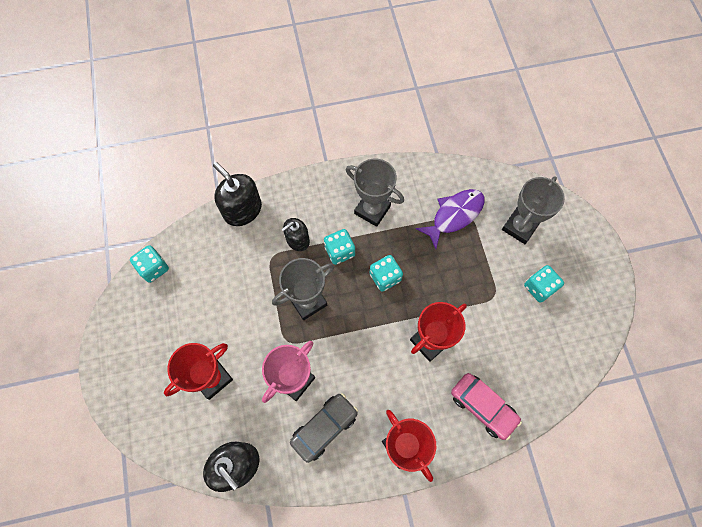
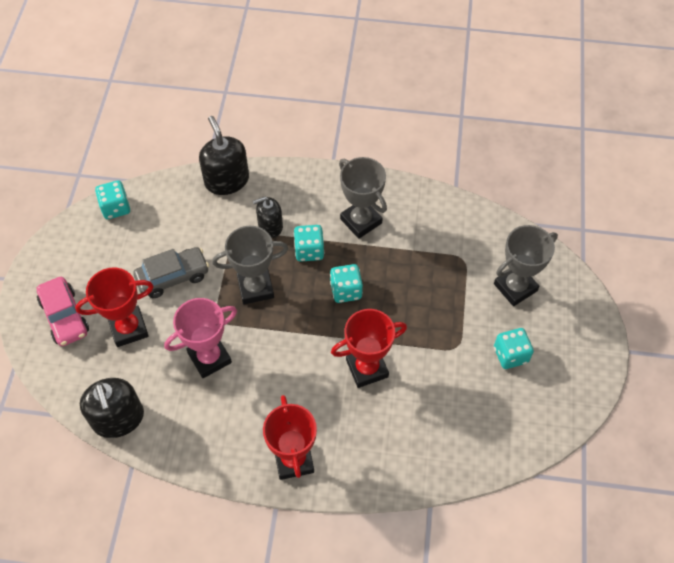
camera: 20 degrees right, 10 degrees down
(324, 427) = (220, 413): grey car -> grey car (173, 277)
(454, 215) = (447, 253): purple fish -> none
(483, 407) = (396, 452): pink car -> pink car (65, 316)

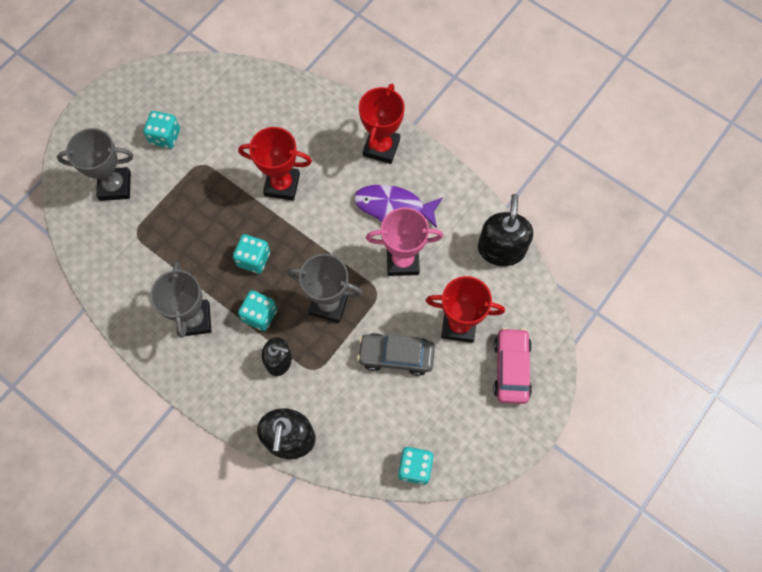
camera: 150 degrees left, 10 degrees up
(246, 404) = (393, 207): none -> purple fish

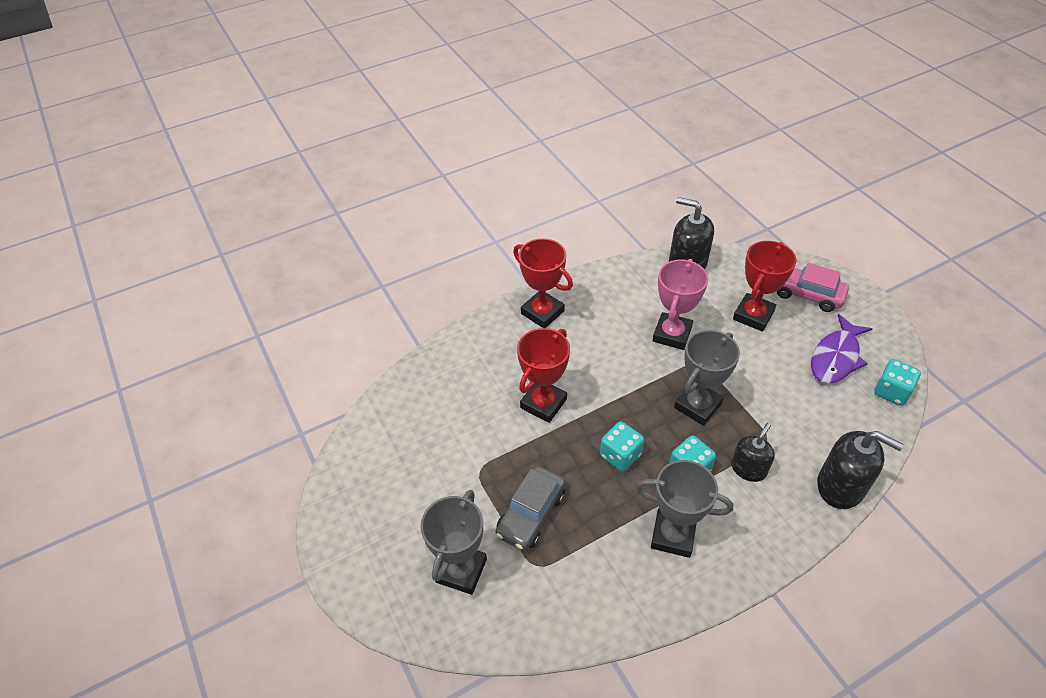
camera: 65 degrees left, 20 degrees down
(165, 136) = (424, 496): turquoise dice -> none
(393, 207) = (611, 323): purple fish -> purple fish (836, 357)
(396, 356) = (771, 370): grey car -> grey car (531, 514)

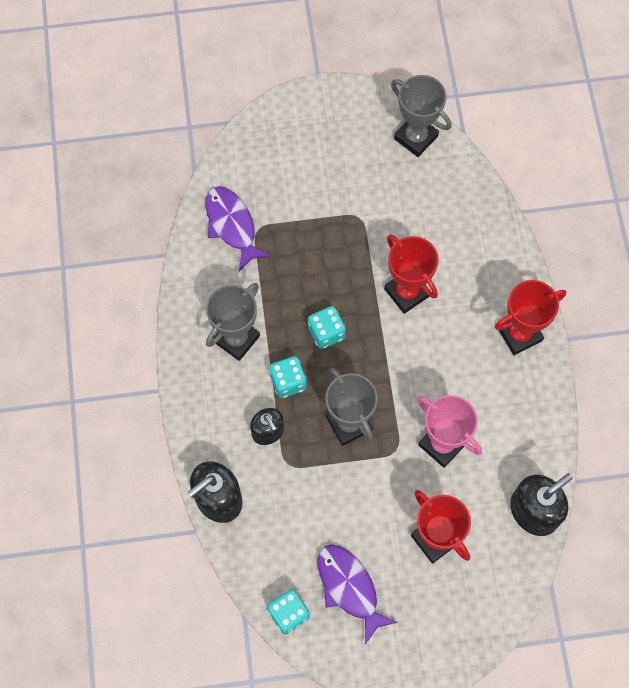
camera: 110 degrees right, 20 degrees up
(461, 570) = (277, 176): grey trophy -> grey trophy (415, 137)
(531, 514) = (302, 241): grey car -> none
(543, 595) = (232, 225): none -> purple fish
(806, 294) = (442, 614): pink car -> none

